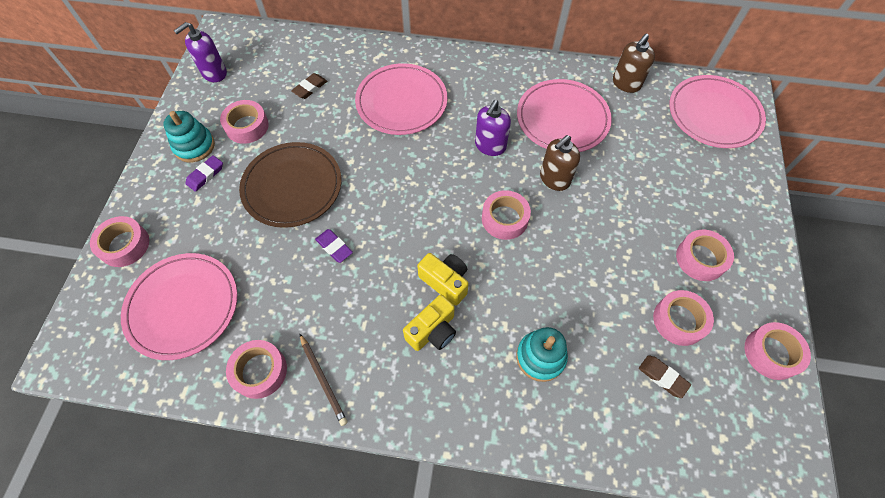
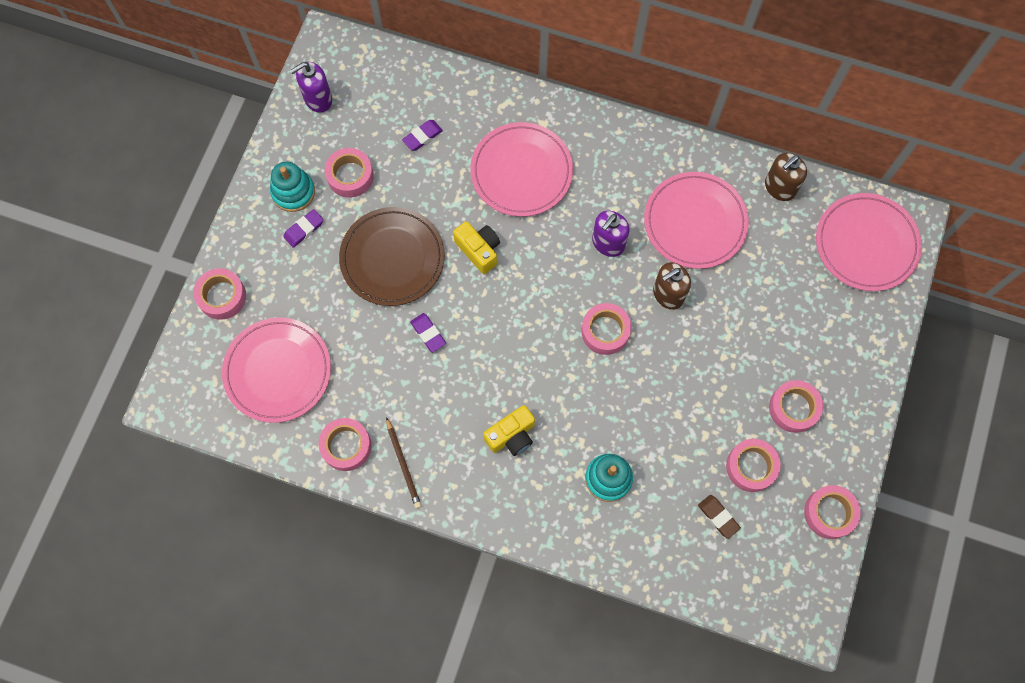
camera: 10 degrees right, 10 degrees up
(310, 88) = (422, 136): brown eraser -> purple eraser
(445, 282) = (532, 389): yellow camera -> yellow camera (479, 250)

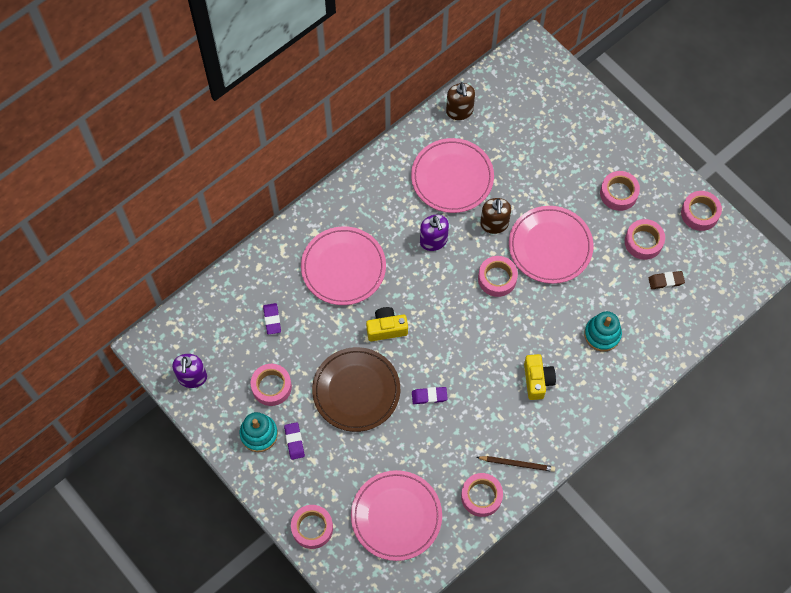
camera: 60 degrees left, 5 degrees down
(866, 244) = (532, 84): pink plate -> pink plate (550, 246)

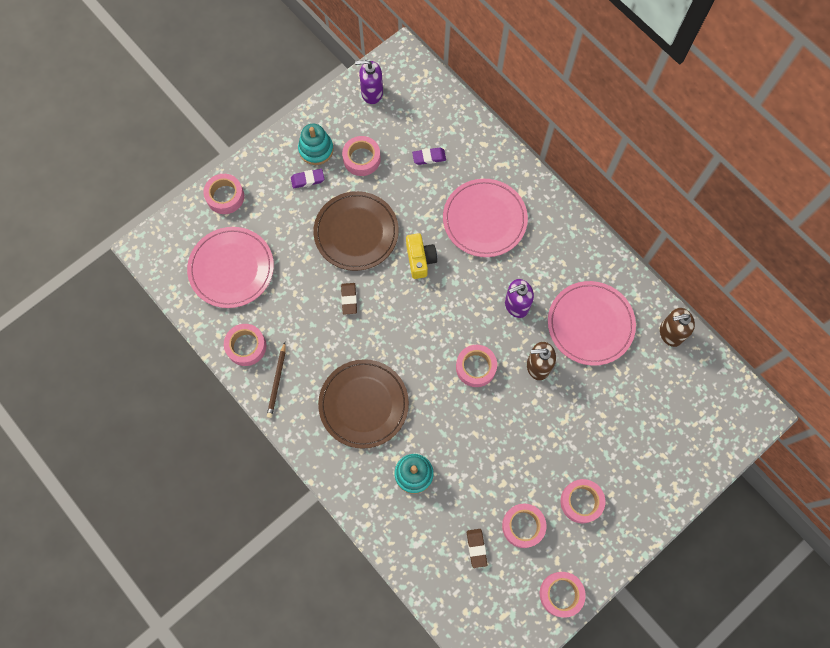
camera: 90 degrees right, 5 degrees up
(429, 396) = (349, 299): purple eraser -> brown eraser
(537, 380) = (363, 404): yellow camera -> brown plate
(550, 246) = (514, 423): pink plate -> none

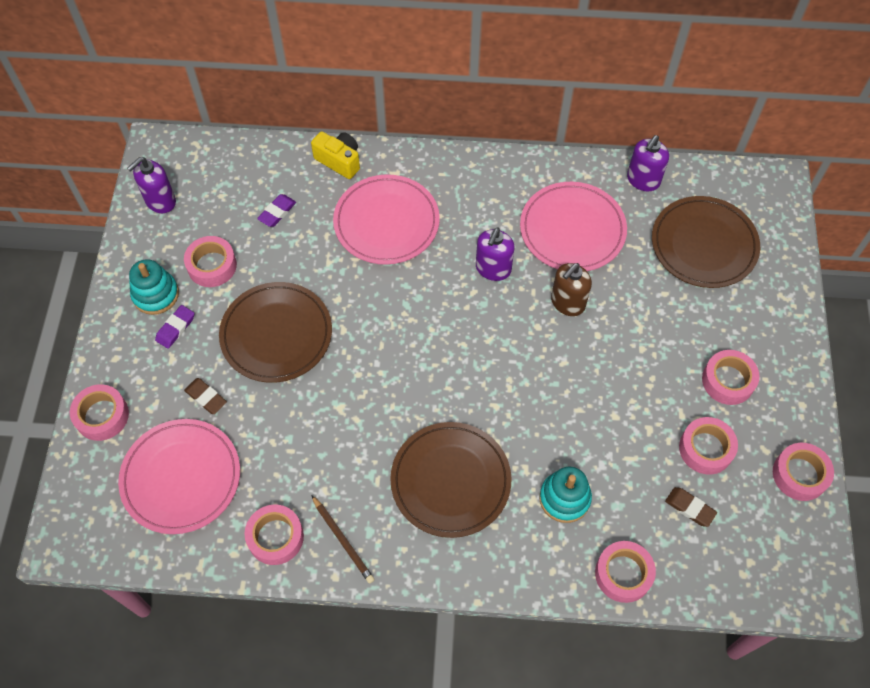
camera: 45 degrees left, 10 degrees down
(349, 299) = (333, 399): brown eraser -> brown eraser (206, 397)
(420, 259) = (364, 306): yellow camera -> yellow camera (339, 161)
(475, 367) = (516, 353): pink tape -> pink tape (623, 574)
(662, 408) = (704, 245): none -> brown plate
(670, 333) = (643, 180): brown soap dispenser -> purple soap dispenser

